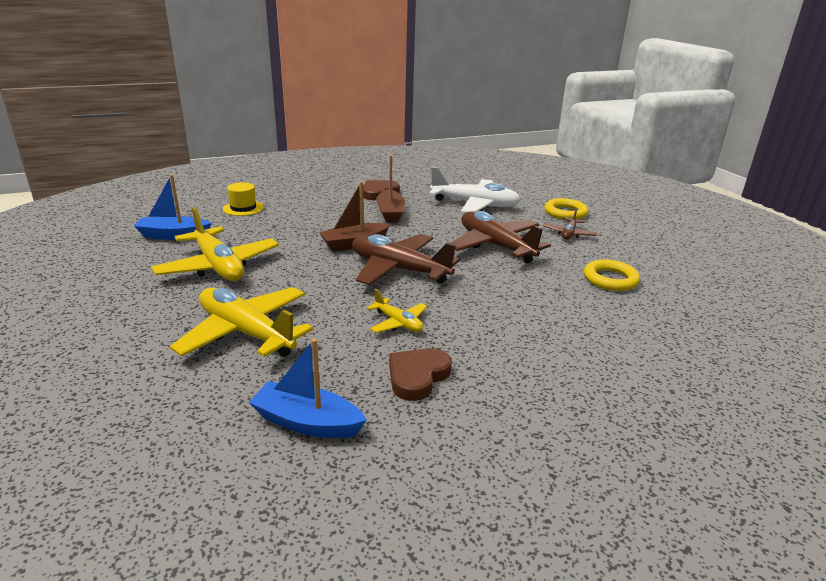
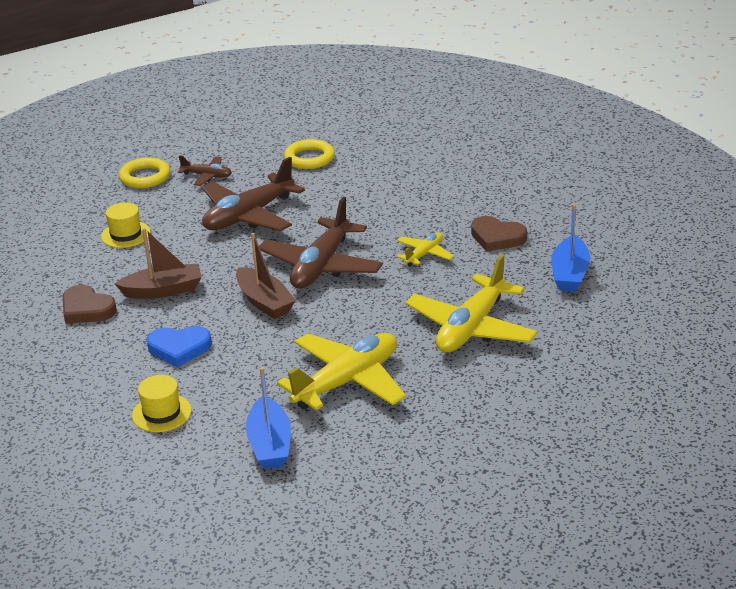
camera: 95 degrees left, 5 degrees up
(312, 215) = (179, 348): none -> blue heart
(474, 205) = (125, 234): white plane -> yellow hat

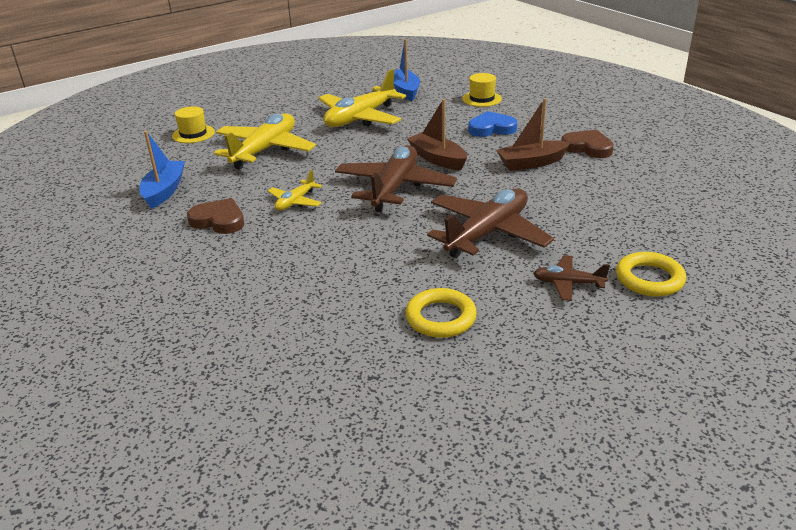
camera: 175 degrees right, 0 degrees up
(125, 234) = (609, 208): yellow hat -> yellow hat (193, 134)

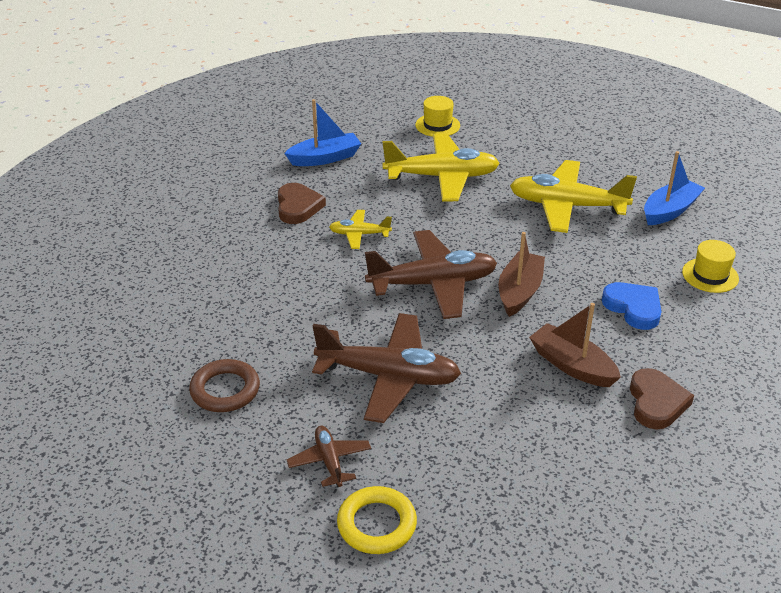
camera: 60 degrees right, 5 degrees up
(440, 318) = (225, 390): yellow ring -> brown ring

